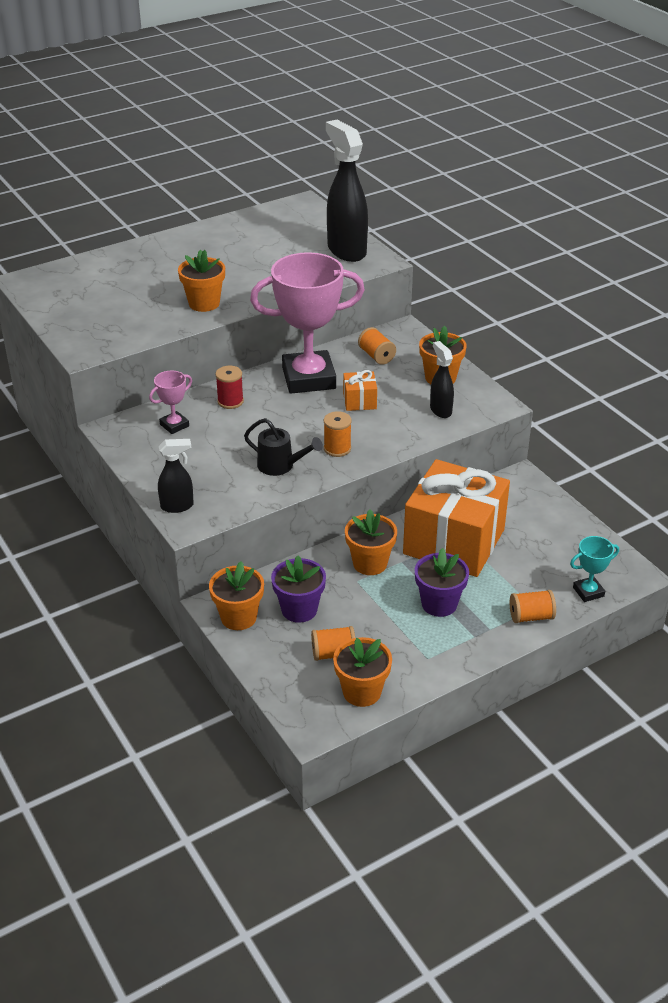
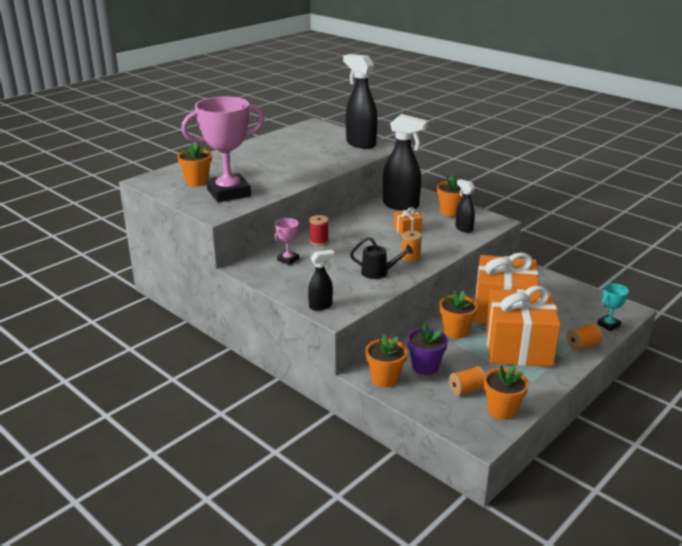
camera: 15 degrees left, 10 degrees down
(204, 303) = (284, 179): orange flower pot -> orange flower pot (197, 181)
(309, 378) = (364, 222): pink trophy -> pink trophy (229, 193)
(376, 356) = (401, 205): orange spool -> black spray bottle
(439, 604) = (518, 347): purple flower pot -> orange gift

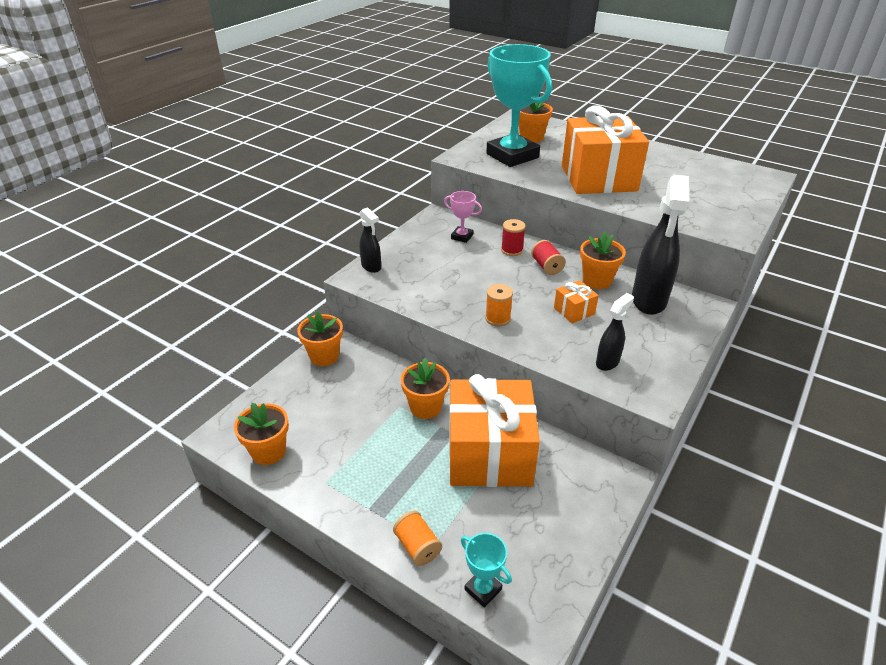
camera: 80 degrees right, 10 degrees up
(229, 193) = (512, 156): pink trophy -> turquoise trophy
(348, 231) = (546, 266): none -> red spool
(360, 143) = (727, 214): black spray bottle -> none
(378, 273) = (452, 297): black watering can -> none
(425, 366) = (348, 384): purple flower pot -> none
(451, 212) = (658, 348): orange flower pot -> orange flower pot (597, 280)
(466, 390) = (306, 420): orange spool -> none
(518, 347) = (399, 469): orange gift -> orange gift (598, 178)

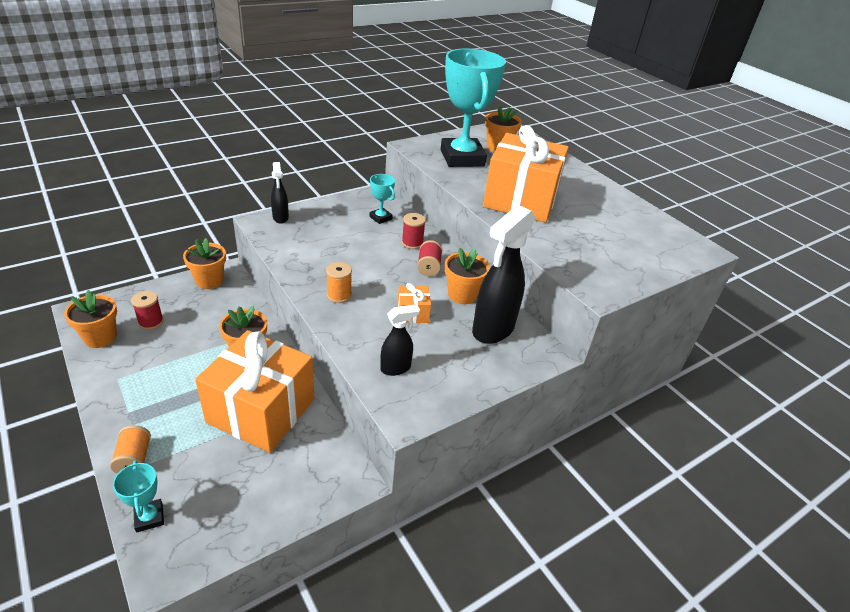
camera: 20 degrees right, 0 degrees up
(305, 417) = (151, 322): none -> red spool
(462, 237) = (380, 218): pink trophy -> turquoise trophy

